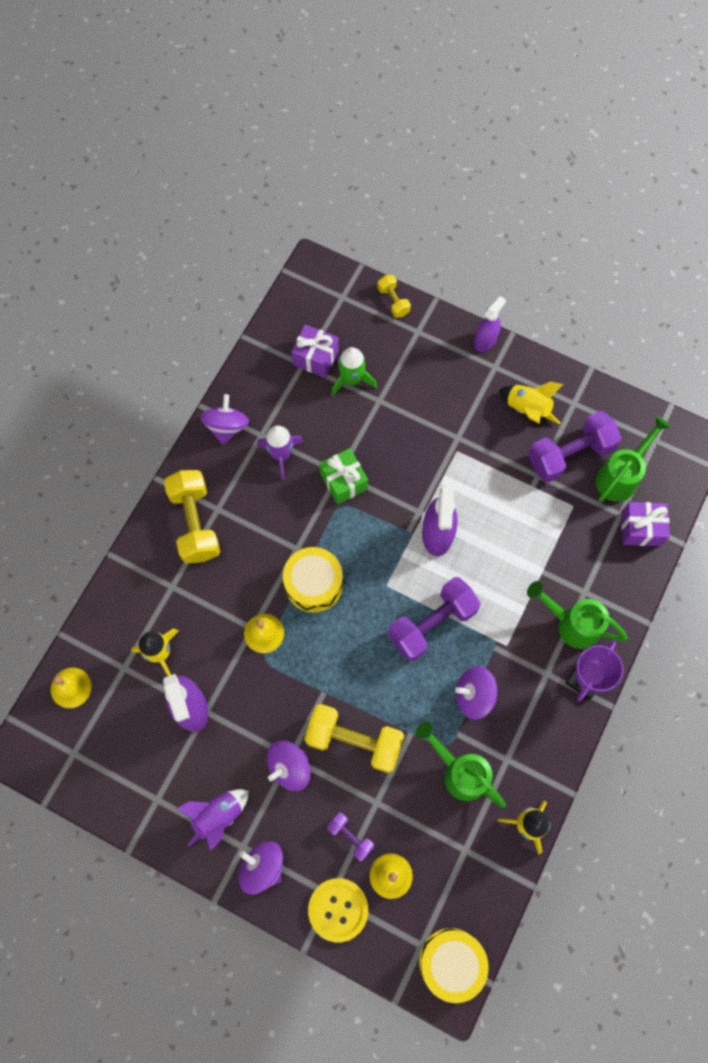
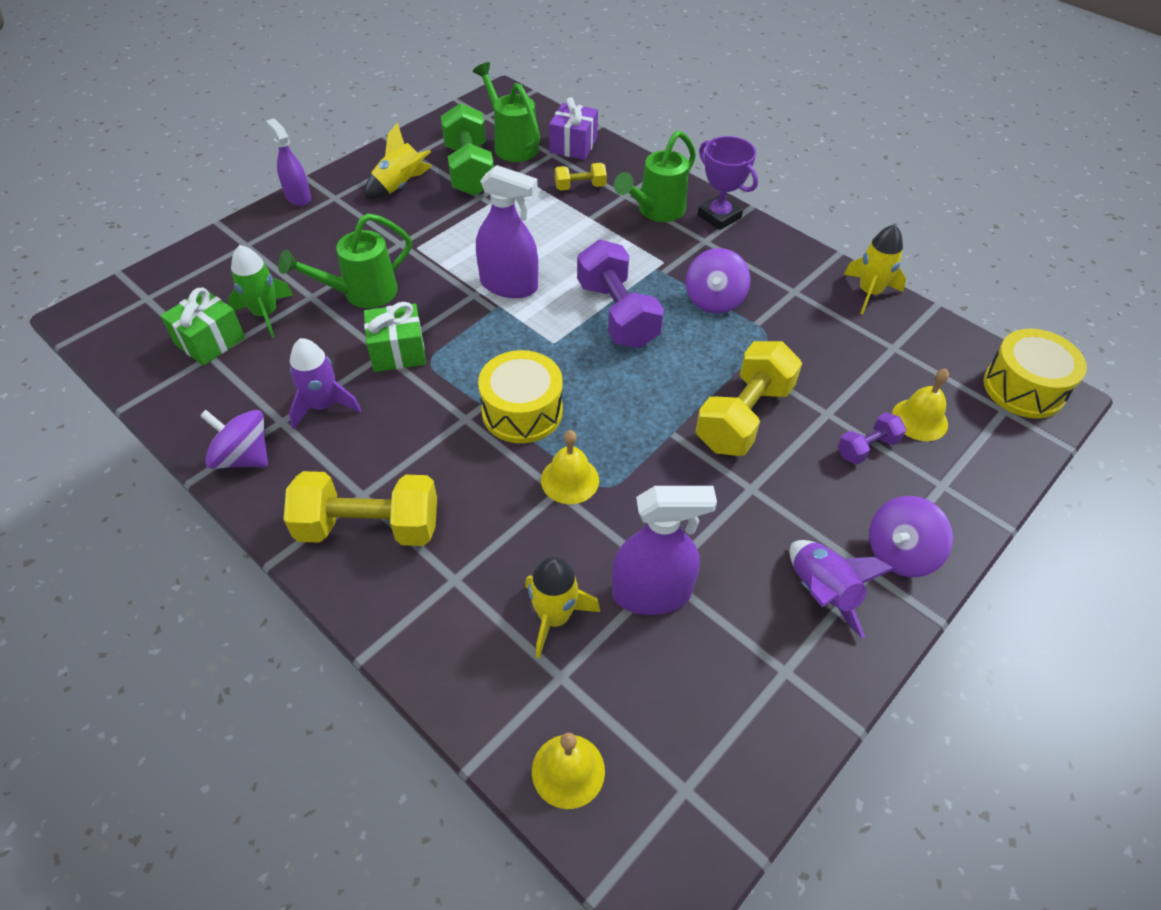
camera: 75 degrees left, 20 degrees down
(289, 767) = (765, 492): purple spinning top -> none
(315, 357) = (210, 341): purple gift -> green gift
(338, 909) = (960, 481): yellow button -> none
(393, 301) = (190, 255): yellow dumbbell -> yellow dumbbell (580, 187)
(459, 771) = (800, 331): green watering can -> green watering can (361, 294)
(570, 454) = (469, 170): purple dumbbell -> green dumbbell

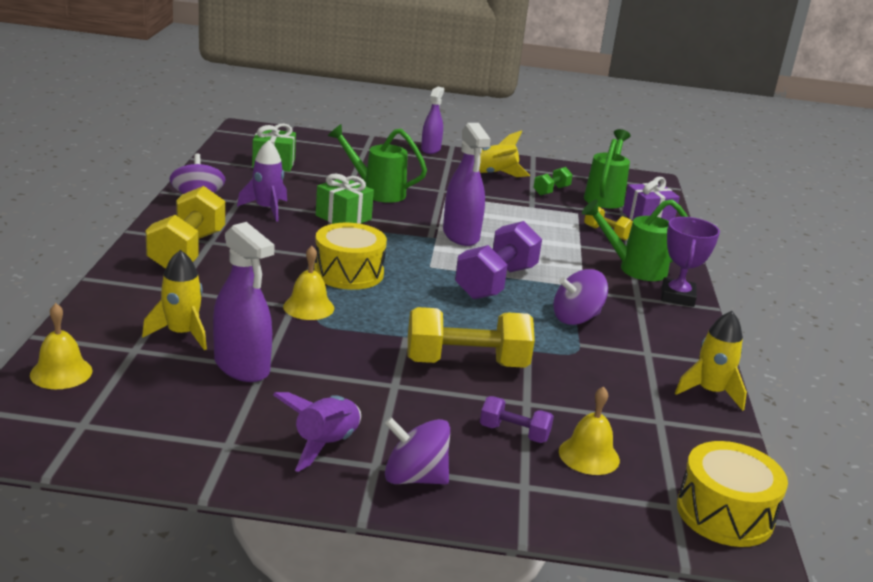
camera: 50 degrees right, 25 degrees down
(266, 314) = (317, 171): green rocket -> none
(369, 527) = (187, 251): yellow dumbbell -> yellow dumbbell turned 45 degrees clockwise
(469, 170) = (551, 191): green dumbbell -> green dumbbell, size x0.51

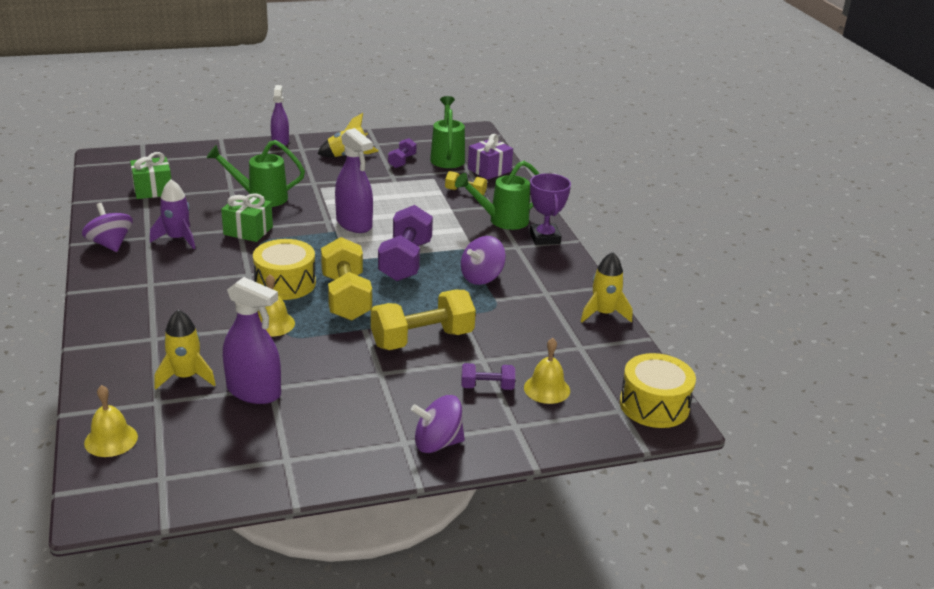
camera: 20 degrees left, 5 degrees up
(187, 251) = (137, 298): yellow dumbbell -> yellow dumbbell (346, 297)
(325, 445) = (358, 437): purple rocket -> none
(551, 191) = (402, 161): green dumbbell -> purple dumbbell

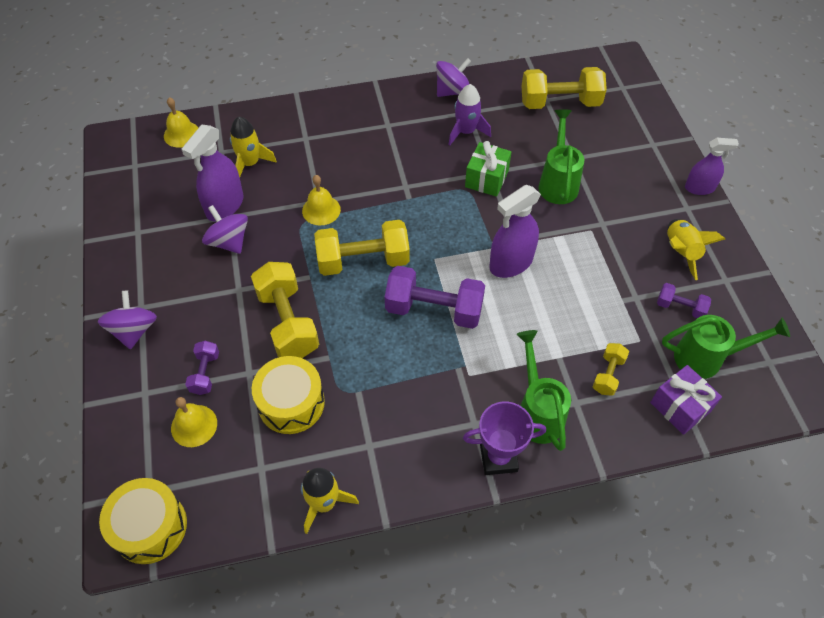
camera: 95 degrees right, 25 degrees up
(153, 190) = (560, 103): green gift -> yellow dumbbell
(285, 283) = (389, 214): yellow drum -> yellow drum (291, 403)
(481, 277) = (402, 380): purple spinning top -> purple spinning top (229, 242)

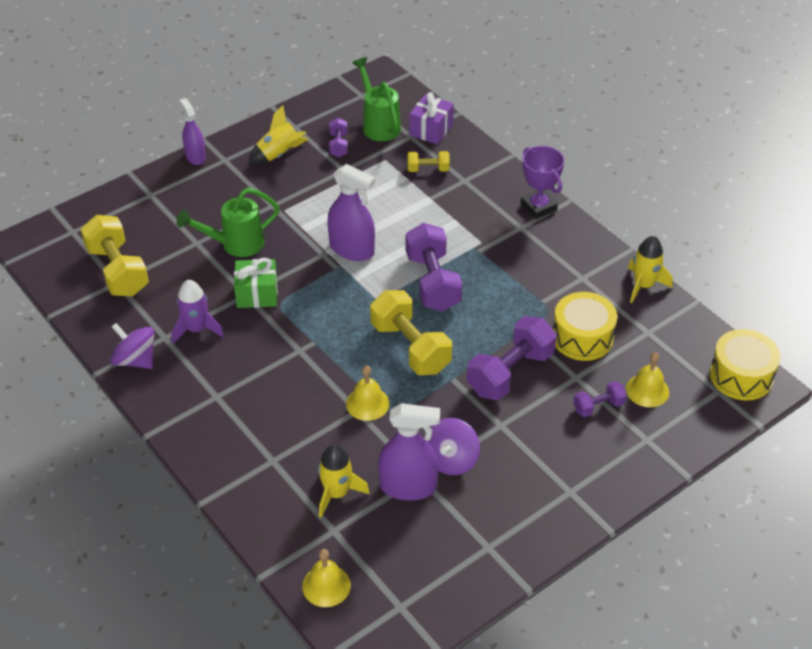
camera: 115 degrees left, 10 degrees down
(134, 330) = (596, 482): purple spinning top -> none
(288, 322) = (510, 373): yellow dumbbell -> purple dumbbell
(537, 411) = (486, 197): green watering can -> none

